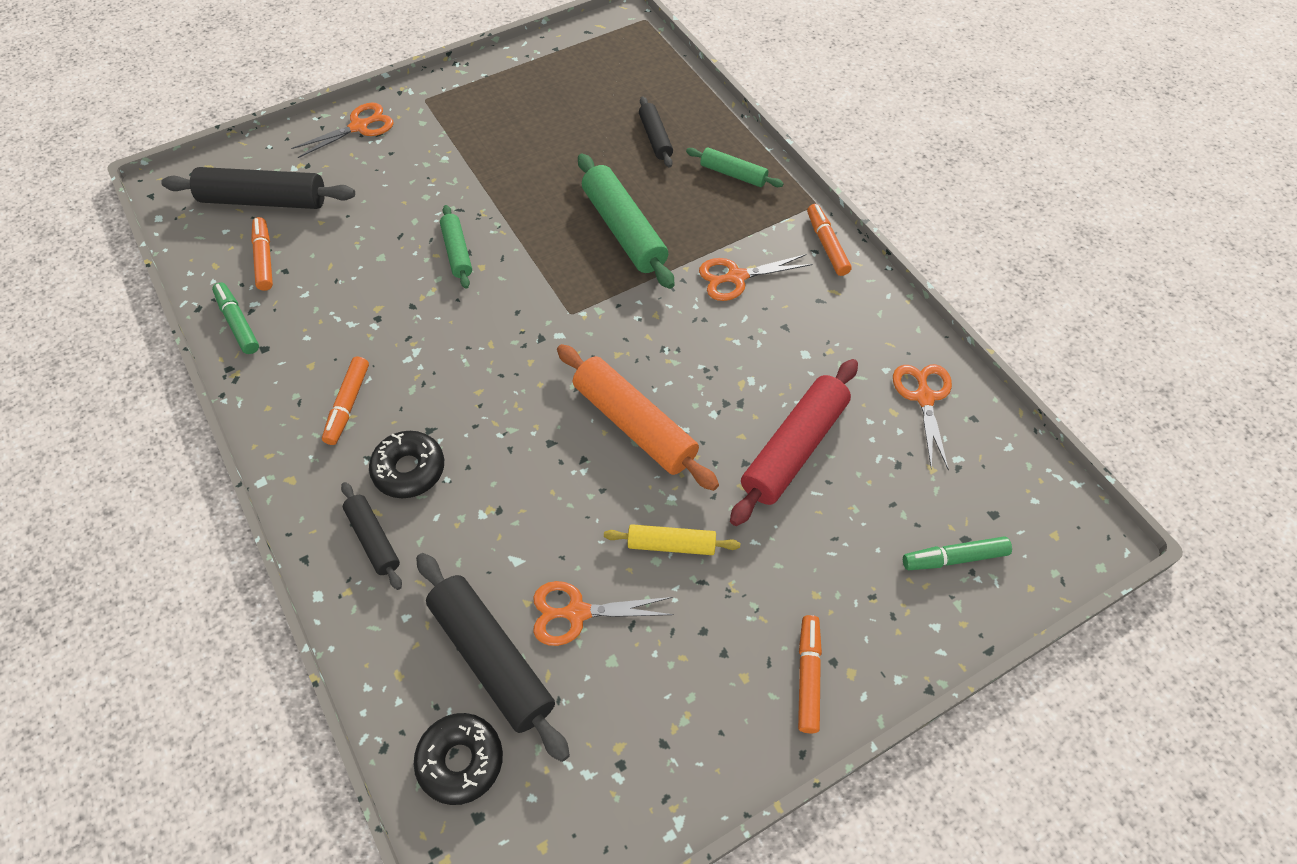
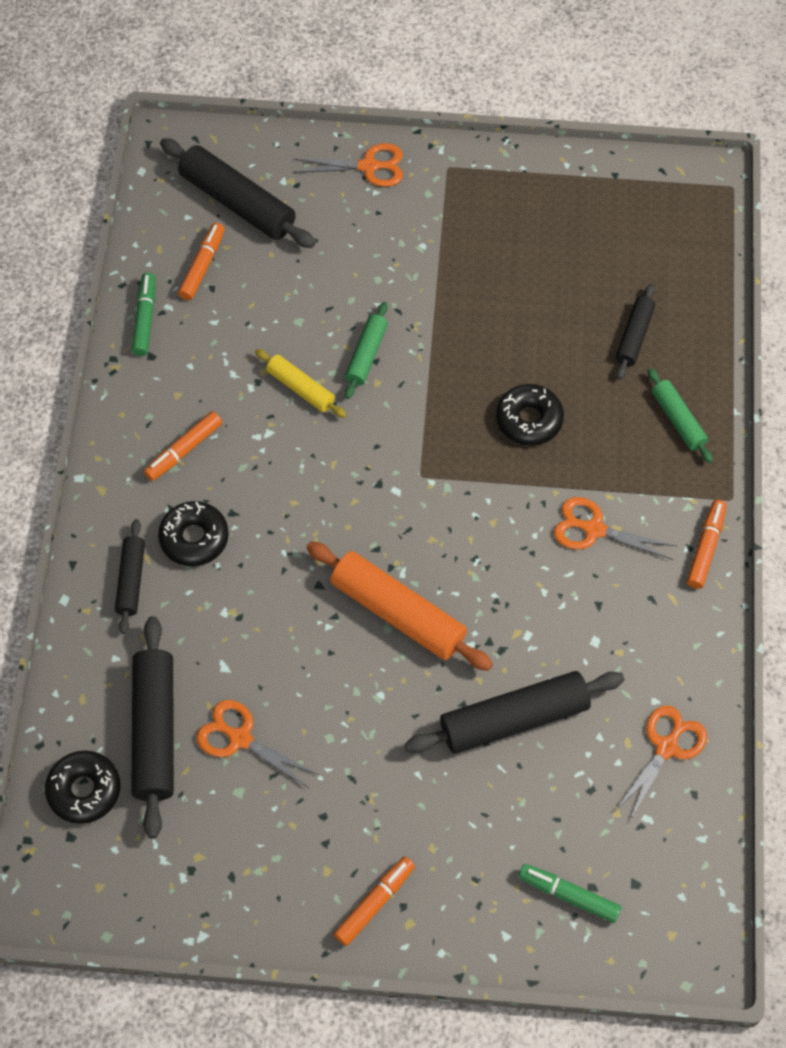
camera: 35 degrees right, 5 degrees up
(624, 230) = (529, 420): green rolling pin -> black donut
(634, 425) = (398, 613): orange rolling pin -> orange rolling pin turned 45 degrees counterclockwise
(671, 544) = (350, 733): yellow rolling pin -> yellow rolling pin (300, 388)
(794, 448) = (514, 719): red rolling pin -> black rolling pin

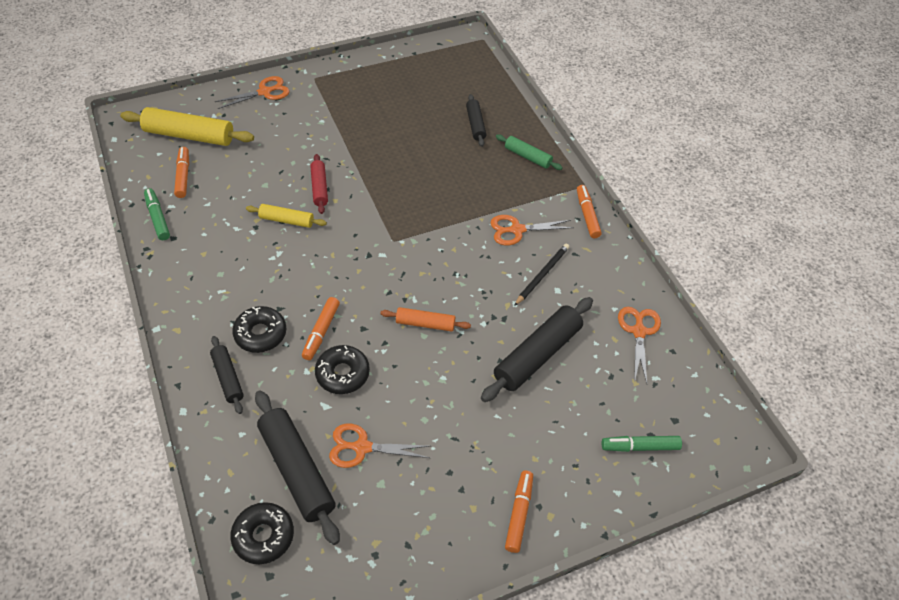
camera: 30 degrees left, 10 degrees down
(184, 450) = (225, 284): orange marker -> orange marker (321, 332)
(237, 203) = (189, 135): black rolling pin -> yellow rolling pin
(366, 355) = (319, 188): green rolling pin -> red rolling pin
(398, 613) = (425, 323): orange rolling pin -> orange rolling pin, size x0.56
(529, 420) = (441, 187): black donut -> black donut (342, 374)
(587, 610) = (542, 275): none -> black pencil

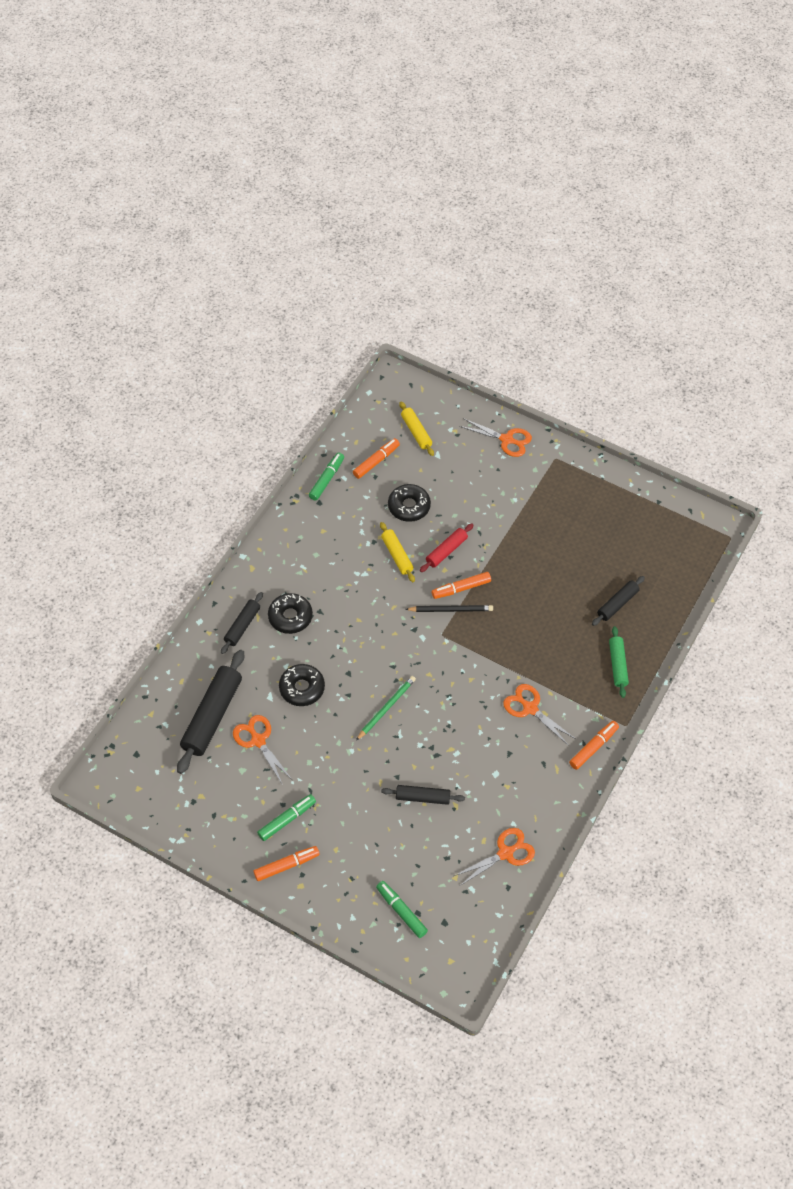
camera: 55 degrees right, 5 degrees up
(189, 135) = (416, 432): yellow rolling pin -> yellow rolling pin, size x0.56
(263, 536) = (157, 732): black donut -> black donut (409, 506)
(321, 332) = (323, 650): orange marker -> orange marker (461, 588)
(425, 323) = (386, 708): orange rolling pin -> green pencil
(469, 479) = (287, 819): none -> green marker
(537, 355) = (423, 797): black rolling pin -> black rolling pin, size x0.56
(542, 275) = (500, 754): black pencil -> black pencil (451, 610)

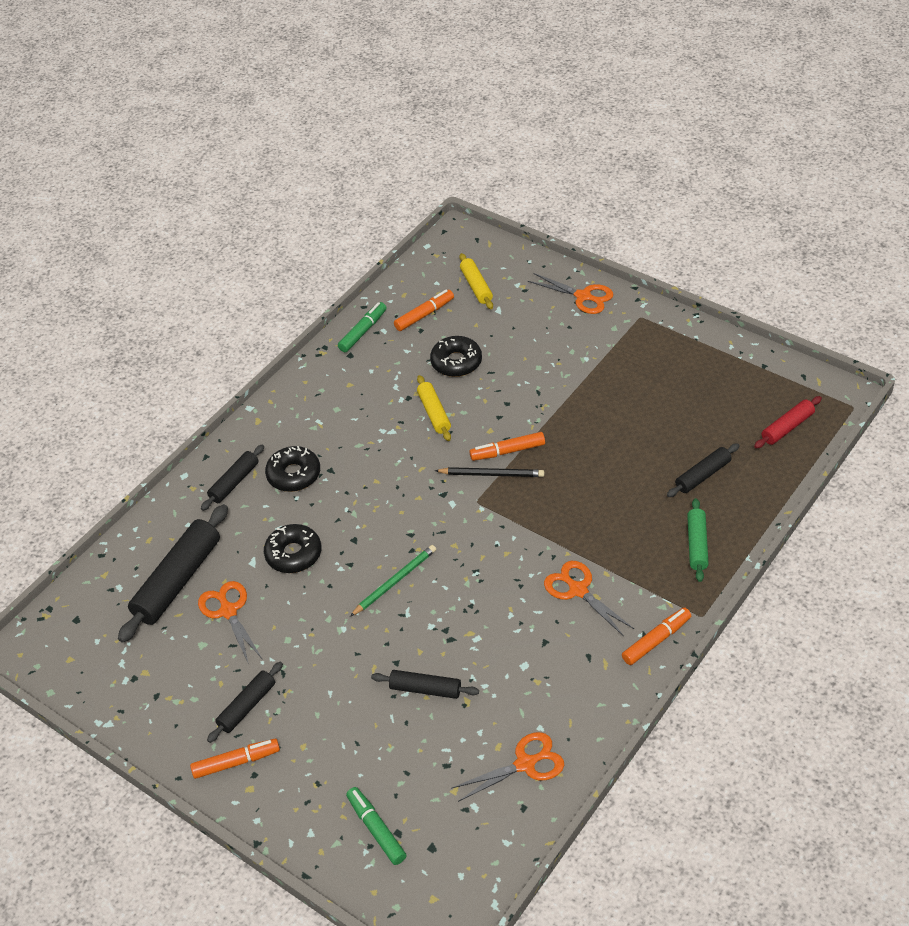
camera: 10 degrees right, 10 degrees down
(287, 819) = (247, 706): green marker -> black rolling pin
(446, 551) = (495, 410): red rolling pin -> red rolling pin (787, 427)

